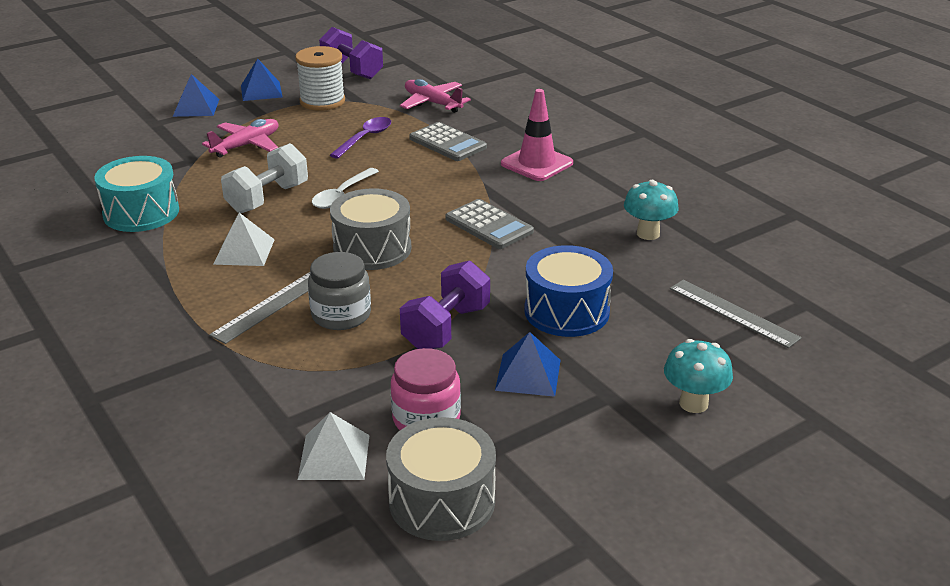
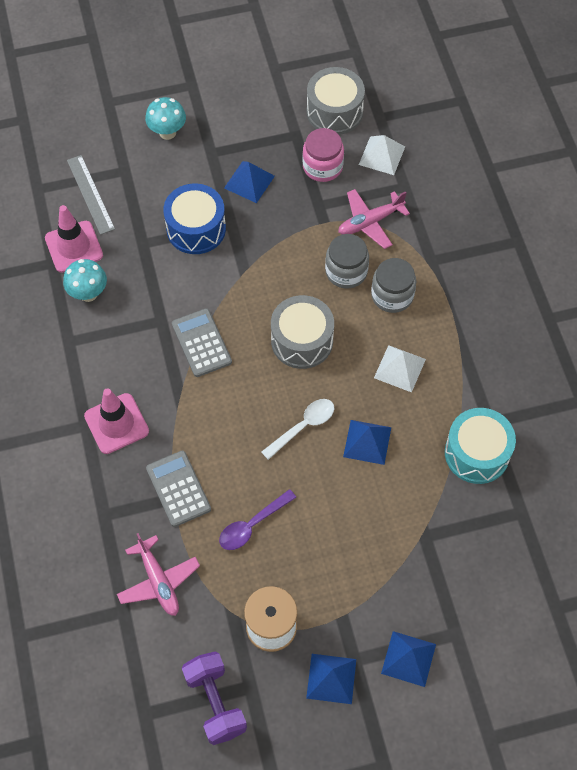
camera: 160 degrees left, 30 degrees up
(246, 145) = (369, 549): pink plane -> pink plane (370, 222)
(267, 198) = (367, 442): white dumbbell -> blue pyramid
(270, 306) = (392, 295): grey ruler -> grey jar
(446, 328) = (281, 237): purple dumbbell -> none
(703, 264) = (74, 247): none -> pink traffic cone

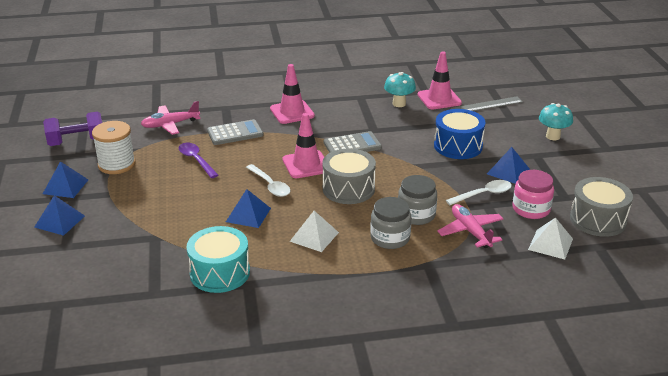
camera: 95 degrees right, 30 degrees down
(252, 391) = (306, 165): none -> pink traffic cone
(299, 207) = (483, 194): none -> white spoon

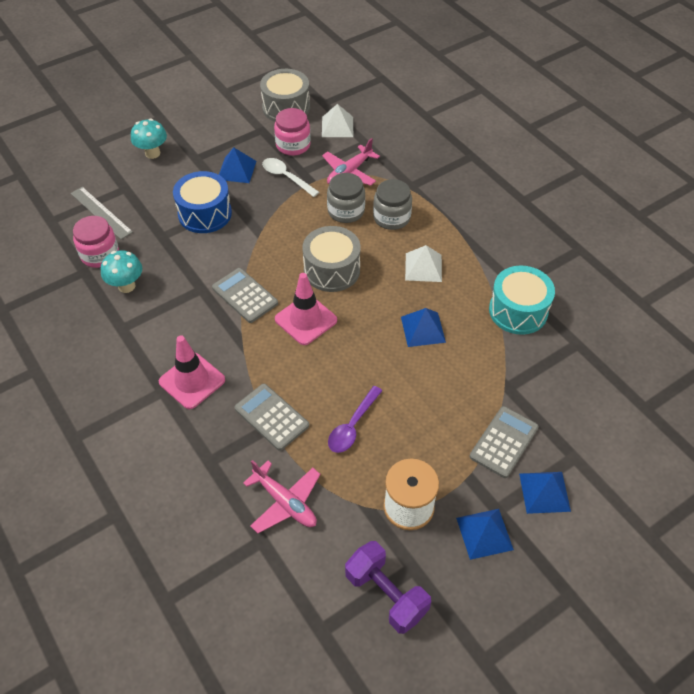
camera: 115 degrees left, 20 degrees up
(114, 218) = (504, 442): none -> grey calculator
(270, 185) = (362, 334): white spoon -> none
(439, 99) = (100, 254): pink traffic cone -> pink jar

